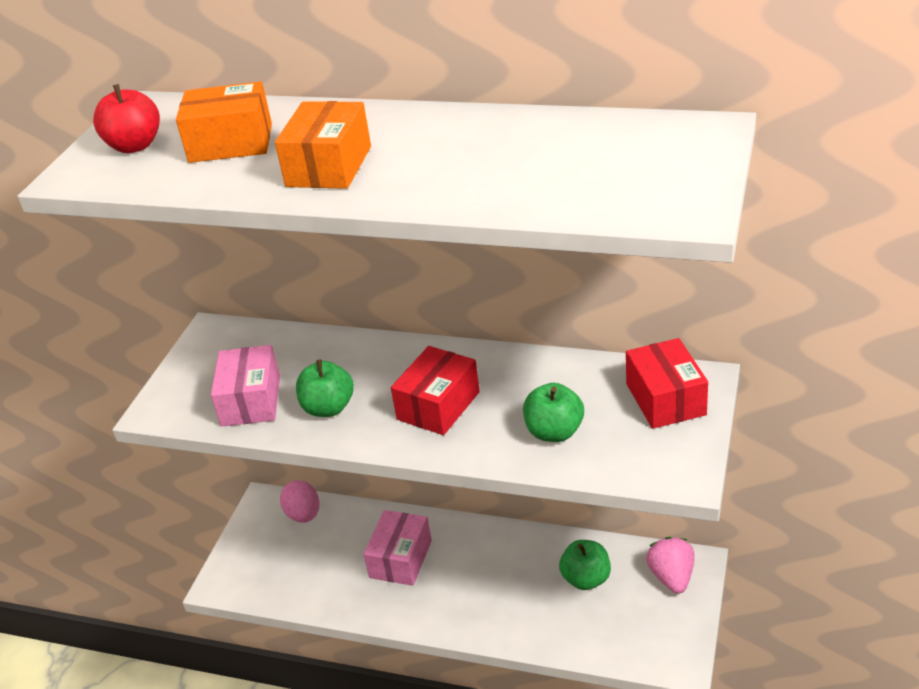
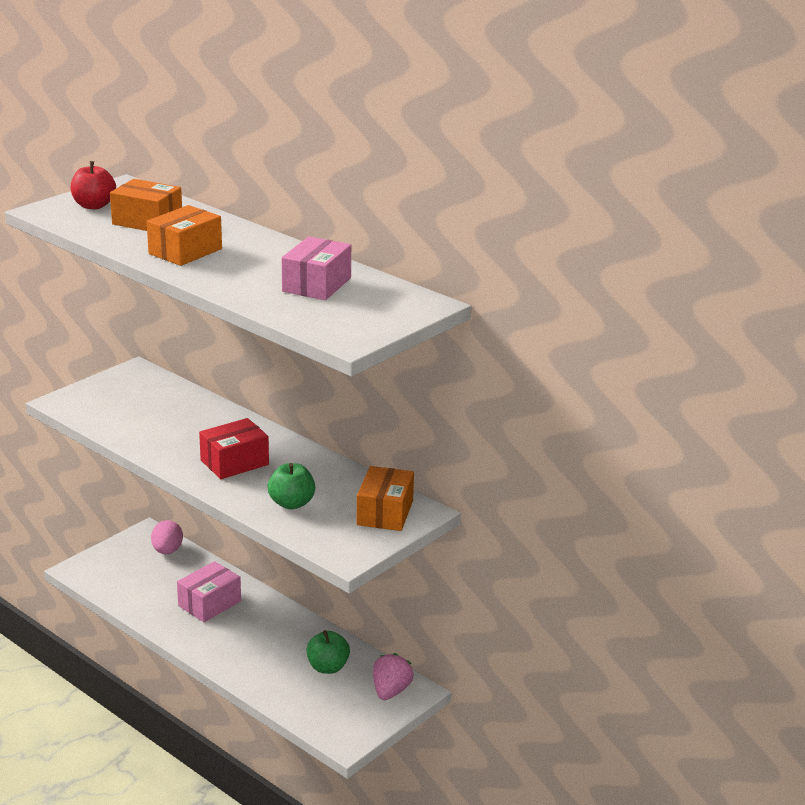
camera: 20 degrees right, 10 degrees down
(251, 401) = (122, 417): pink box -> pink box (317, 285)
(328, 408) = (165, 438): green apple -> none
(665, 399) = (385, 513): red box -> orange box

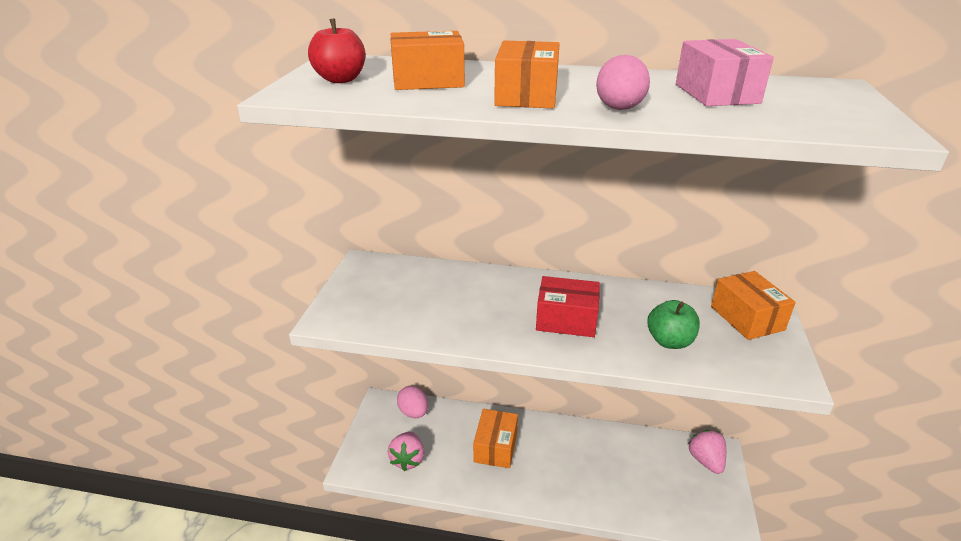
camera: 30 degrees left, 5 degrees up
(126, 582) = (408, 459): none -> pink strawberry
(209, 603) = (495, 447): pink box -> orange box
(220, 278) = (619, 109): none -> pink egg
(234, 462) = (566, 320): red box -> red box turned 75 degrees clockwise
(328, 667) = (642, 462): green apple -> none

